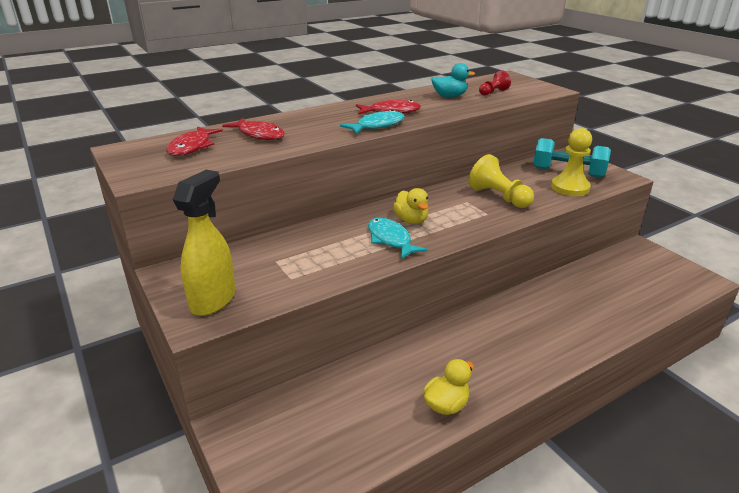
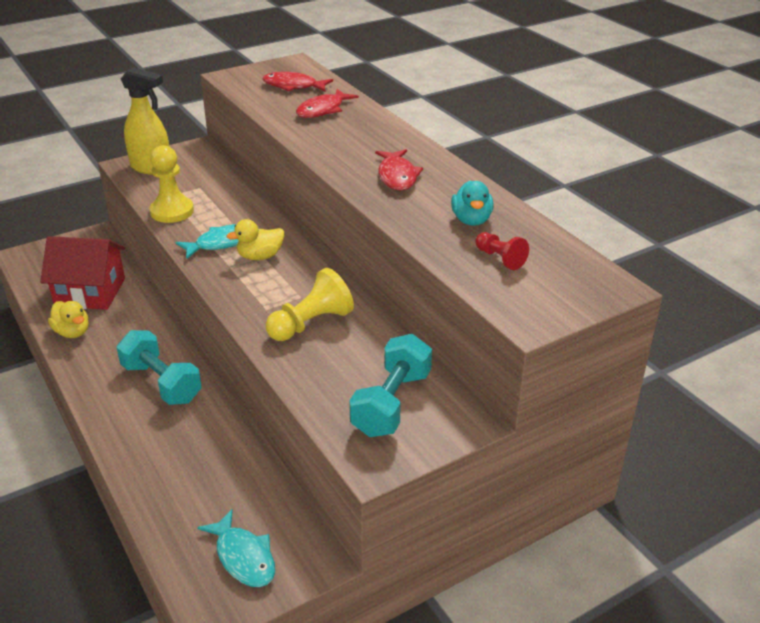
camera: 90 degrees right, 5 degrees up
(367, 405) = (90, 292): none -> red house
(377, 125) = (345, 167): turquoise fish -> turquoise fish (243, 557)
(508, 327) = (161, 383): none -> turquoise dumbbell
(570, 188) = (335, 394): yellow pawn -> yellow pawn (172, 211)

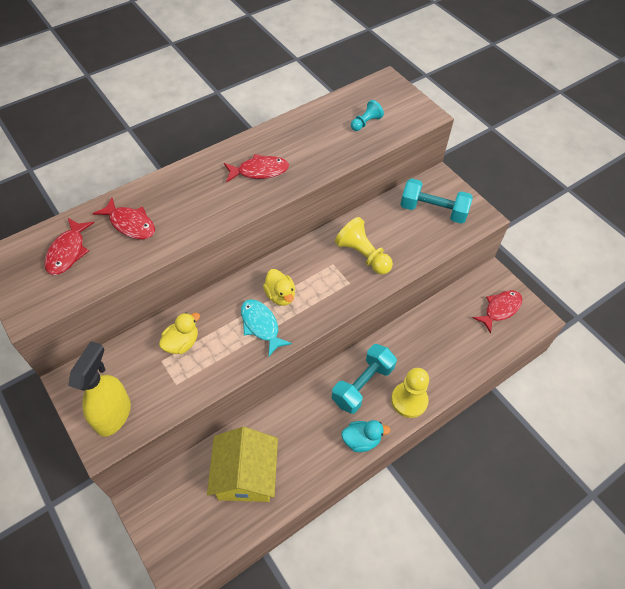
camera: 95 degrees left, 20 degrees up
(72, 332) = (306, 471): yellow duck -> yellow duck (182, 343)
(90, 292) = (245, 475): red house -> yellow house
(172, 211) = (206, 375): yellow pawn -> yellow pawn (409, 400)
(243, 557) = (500, 309): turquoise fish -> red fish
(471, 220) = (320, 134): turquoise duck -> turquoise duck (361, 440)
(500, 259) = (366, 123): red pawn -> turquoise pawn

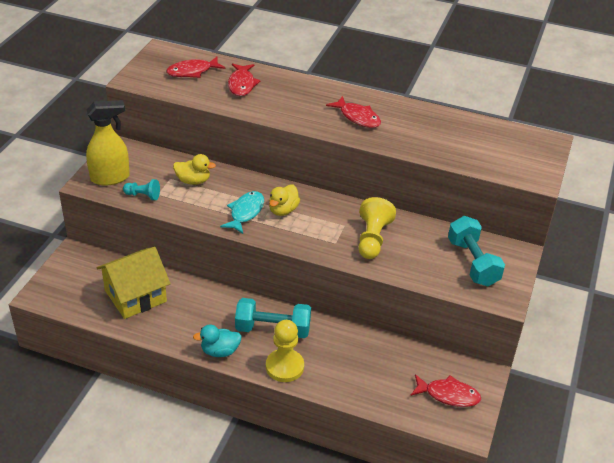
camera: 55 degrees right, 15 degrees down
(361, 440) = (220, 351): turquoise duck -> turquoise duck turned 120 degrees clockwise
(366, 123) = (480, 149): turquoise pawn -> turquoise pawn (143, 195)

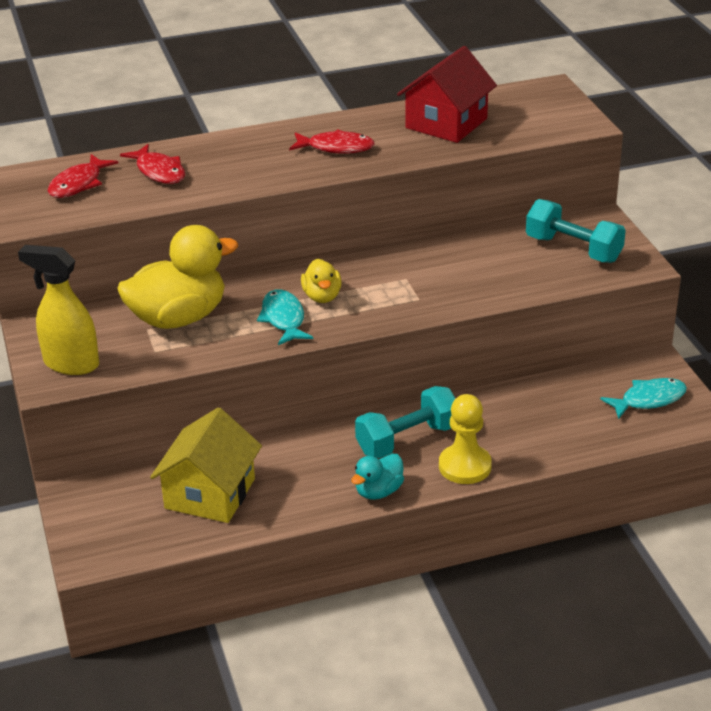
camera: 35 degrees left, 5 degrees down
(110, 178) = (71, 364): yellow spray bottle -> yellow spray bottle turned 105 degrees counterclockwise
(143, 195) = (139, 361): turquoise pawn -> none
(193, 181) = (178, 318): yellow duck -> yellow duck, size x2.00
(372, 239) = (451, 276): yellow pawn -> none
(446, 133) = (446, 123): none -> red house
(448, 395) = (649, 400): red fish -> turquoise fish

